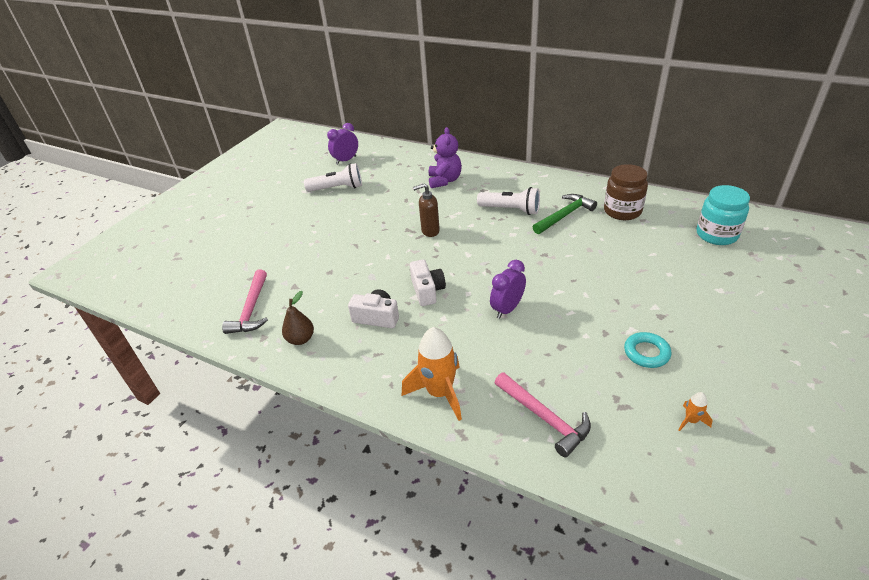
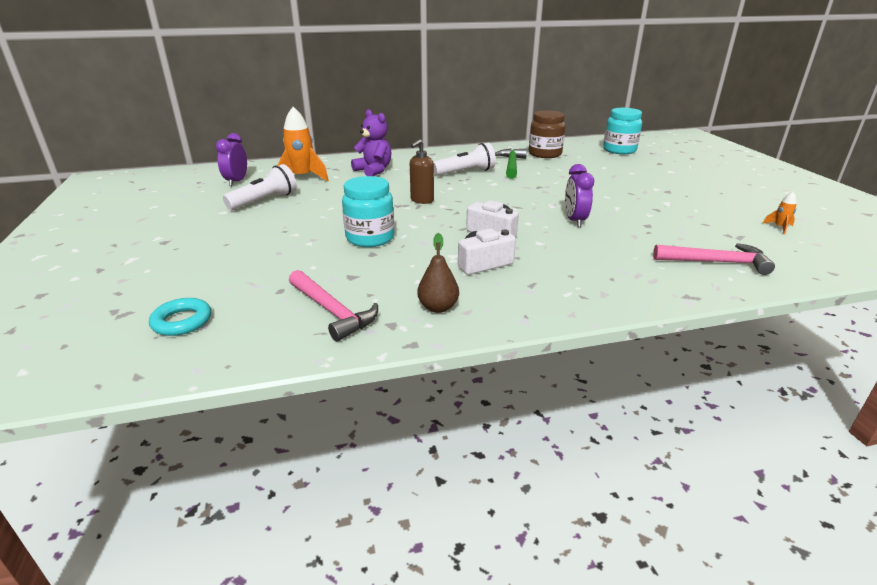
camera: 45 degrees left, 10 degrees down
(347, 256) = (370, 238): none -> turquoise jar
(439, 393) = (628, 283): orange rocket -> orange rocket (302, 178)
(646, 353) = (697, 209): turquoise ring -> turquoise ring (182, 321)

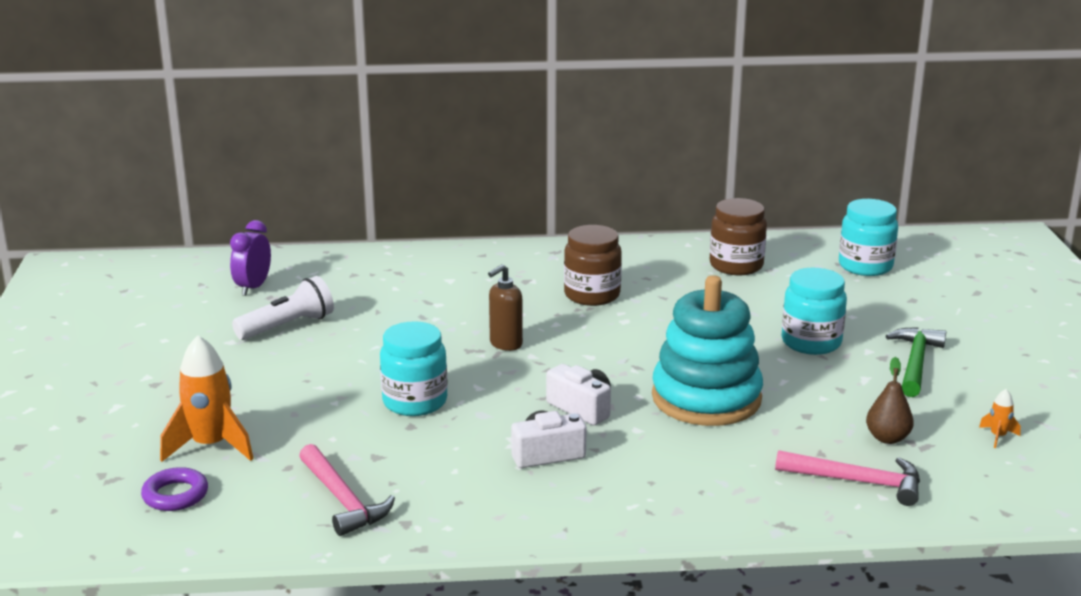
camera: 10 degrees right, 5 degrees down
(182, 321) = (175, 495): turquoise ring -> purple ring
(302, 178) = (347, 287): orange rocket -> orange rocket (211, 446)
(374, 171) = (454, 281): purple teddy bear -> none
(438, 307) = (466, 507): brown pear -> brown pear (887, 438)
(466, 172) = (592, 295): white flashlight -> brown jar
(511, 165) = (669, 286): green hammer -> green hammer (915, 363)
(574, 220) = (706, 398): purple clock -> turquoise stacking toy
(618, 187) = (811, 342): none -> turquoise jar

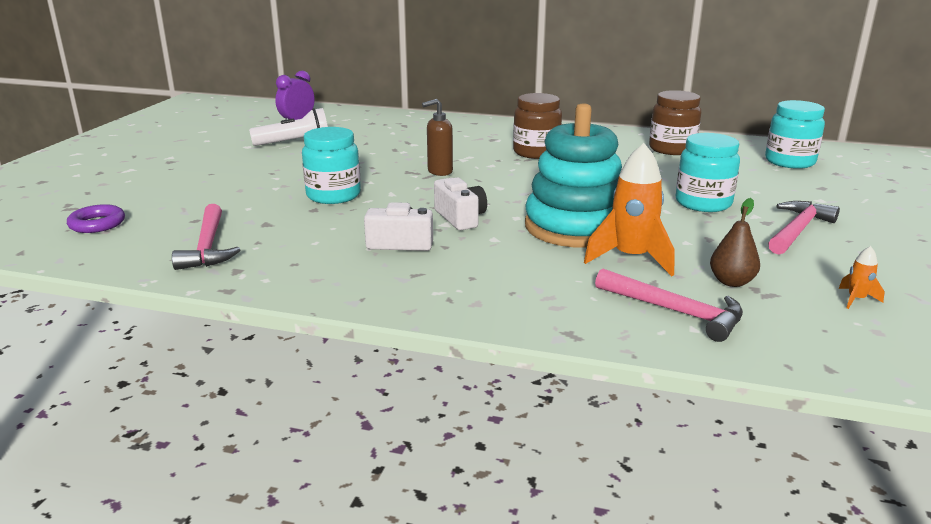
camera: 20 degrees right, 0 degrees up
(211, 446) = (159, 200): orange rocket -> orange rocket (631, 258)
(915, 363) = (797, 230): green hammer -> pink hammer

